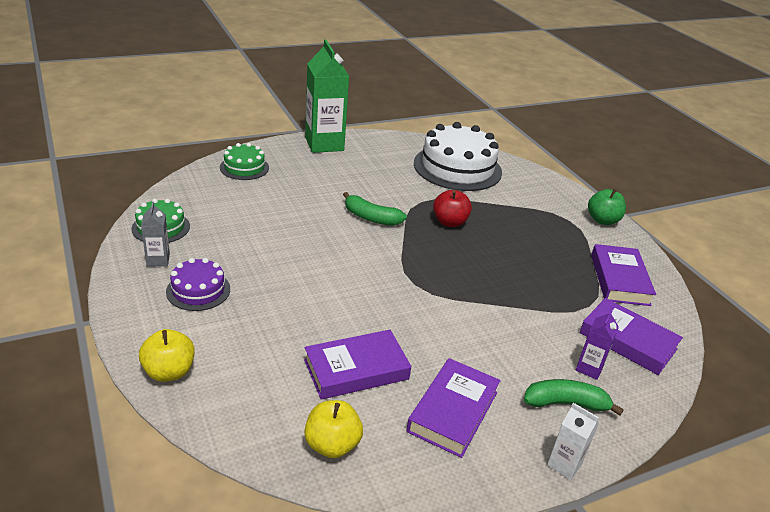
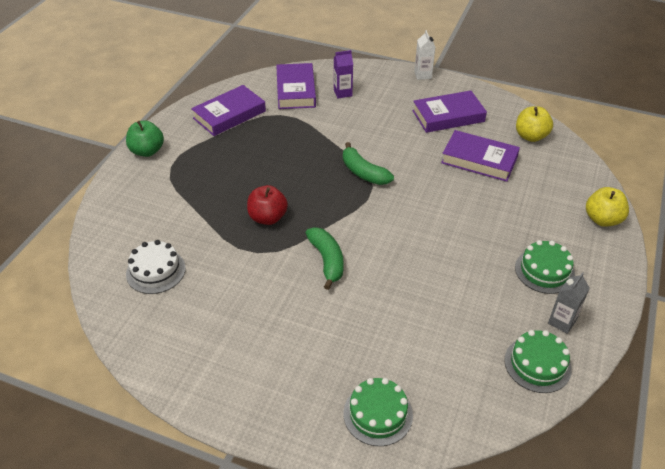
camera: 130 degrees left, 10 degrees up
(198, 290) = (544, 271): purple cake -> green cake
(324, 144) = (237, 401): green carton -> none
(457, 167) = (156, 271): white cake -> white cake, size x0.52
(566, 403) = (383, 89): green banana -> green banana (363, 172)

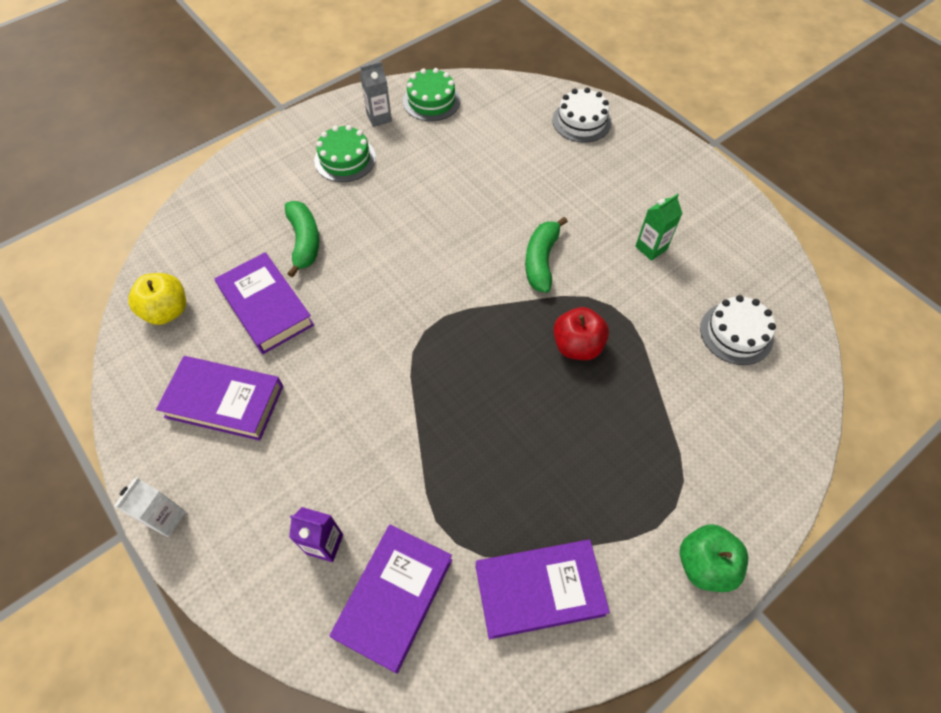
camera: 150 degrees left, 15 degrees up
(246, 308) = (651, 248): none -> green carton
(363, 172) = (418, 358): green banana -> green banana (304, 242)
(378, 414) = (581, 121): green cake -> white cake
(602, 219) = (233, 178): yellow apple -> none

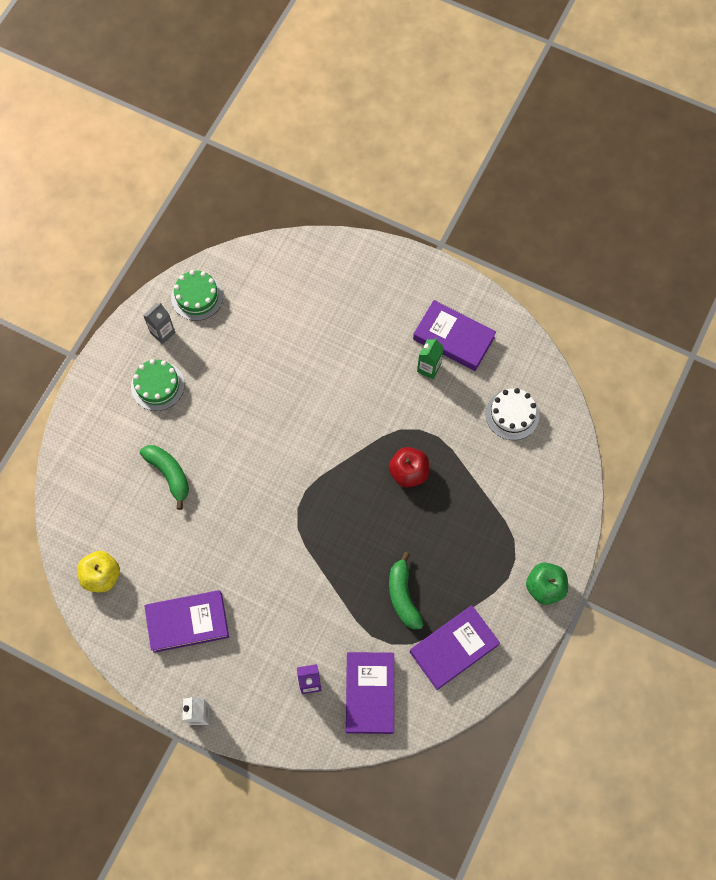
camera: 25 degrees left, 10 degrees up
(266, 307) = (173, 540): purple book -> purple book (453, 338)
(541, 260) = (354, 413): green banana -> green banana (403, 596)
(581, 121) = (329, 267): white cake -> none

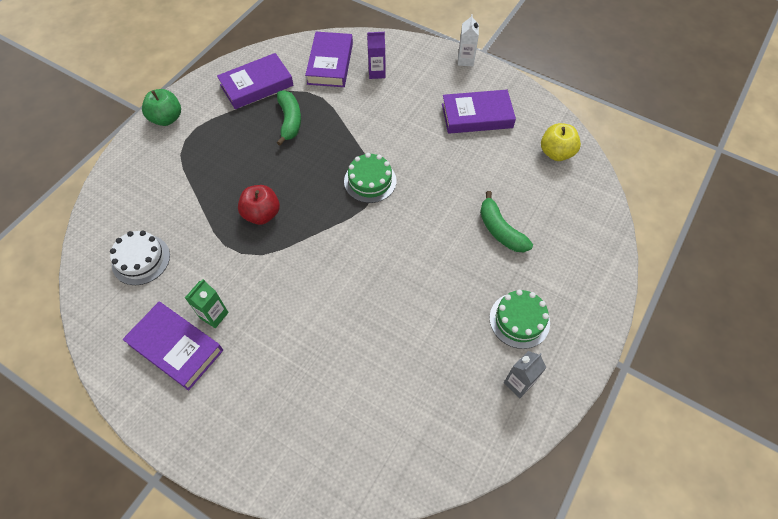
camera: 175 degrees left, 10 degrees down
(197, 297) = (478, 428): green cake -> green cake (370, 181)

